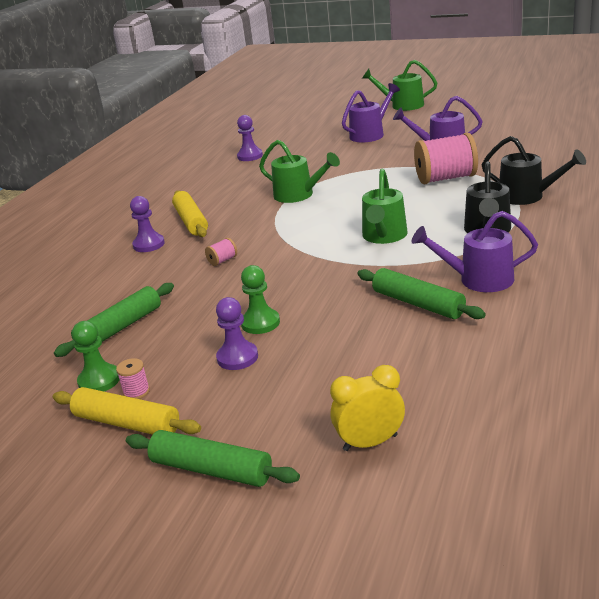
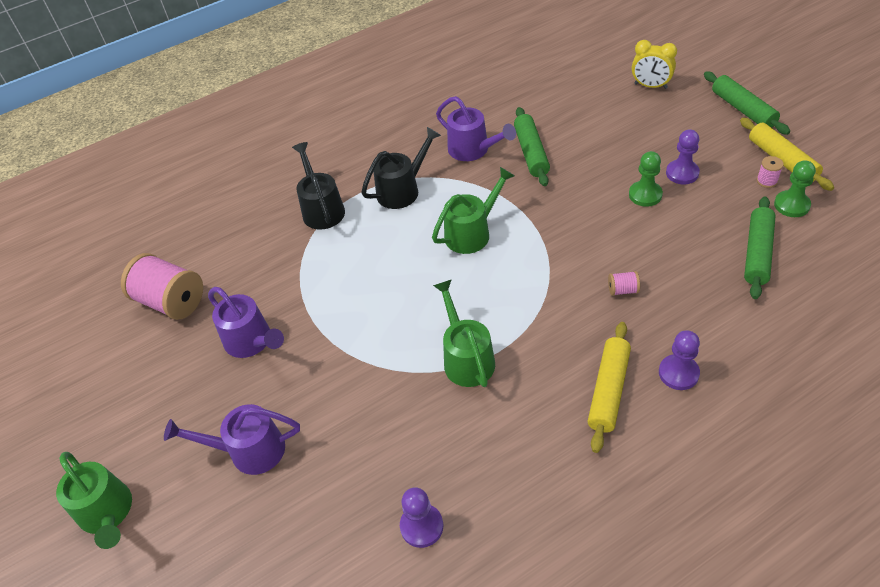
camera: 140 degrees left, 20 degrees up
(120, 328) = (757, 253): green rolling pin -> green rolling pin turned 60 degrees counterclockwise
(446, 178) = (327, 280): pink spool -> pink spool (171, 301)

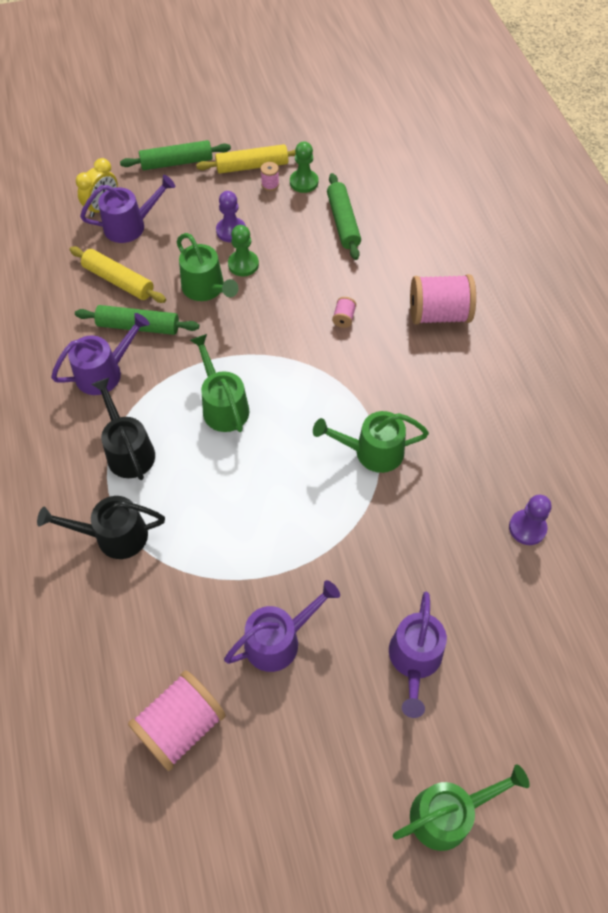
camera: 80 degrees left, 10 degrees up
(598, 180) = (206, 289): none -> green watering can
(609, 390) = (440, 362): yellow rolling pin -> yellow rolling pin (119, 281)
(641, 109) = (131, 226): none -> purple watering can
(678, 373) = (439, 314): purple pawn -> pink spool
(757, 253) = (343, 222): green rolling pin -> green rolling pin turned 45 degrees clockwise

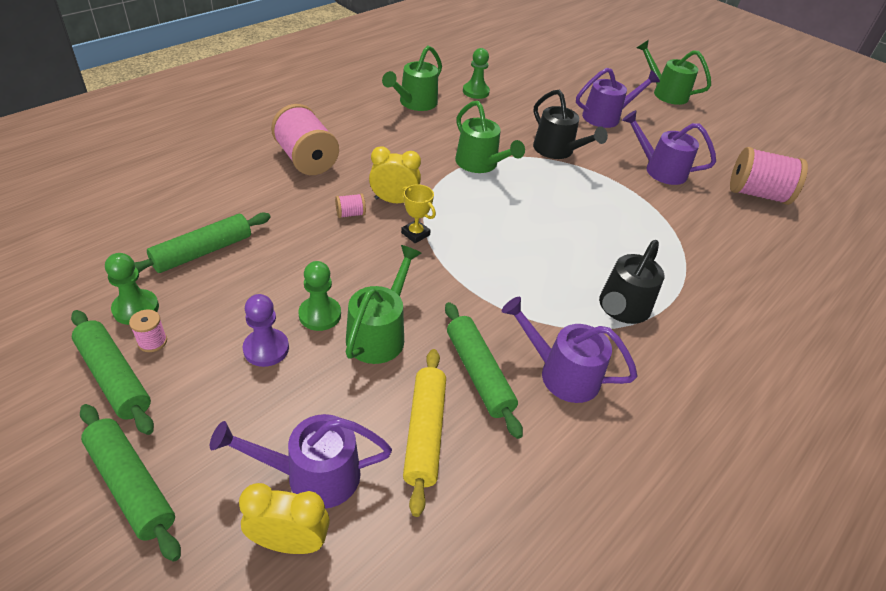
camera: 125 degrees left, 15 degrees down
(113, 536) = (698, 282): black watering can -> black watering can (557, 151)
(131, 226) = (312, 475): purple watering can -> purple watering can turned 45 degrees counterclockwise
(222, 405) = (516, 262): green watering can -> green watering can (414, 103)
(252, 166) = (114, 377): yellow rolling pin -> green rolling pin
(295, 352) = (415, 234): none -> yellow trophy
(346, 354) = (394, 201): none -> yellow clock
(527, 528) = (475, 92): purple pawn -> green pawn

